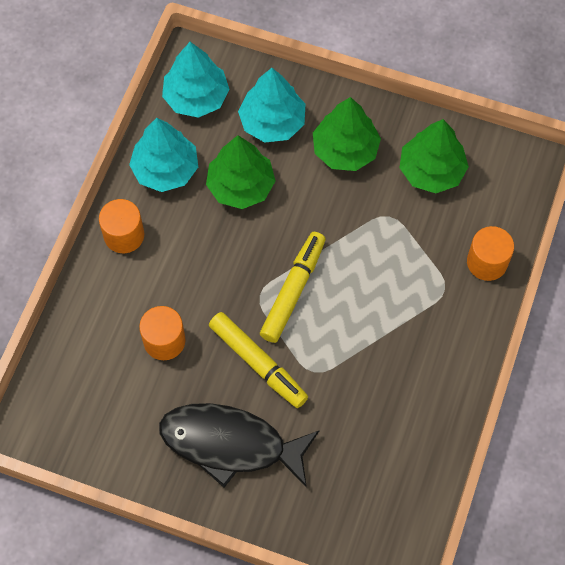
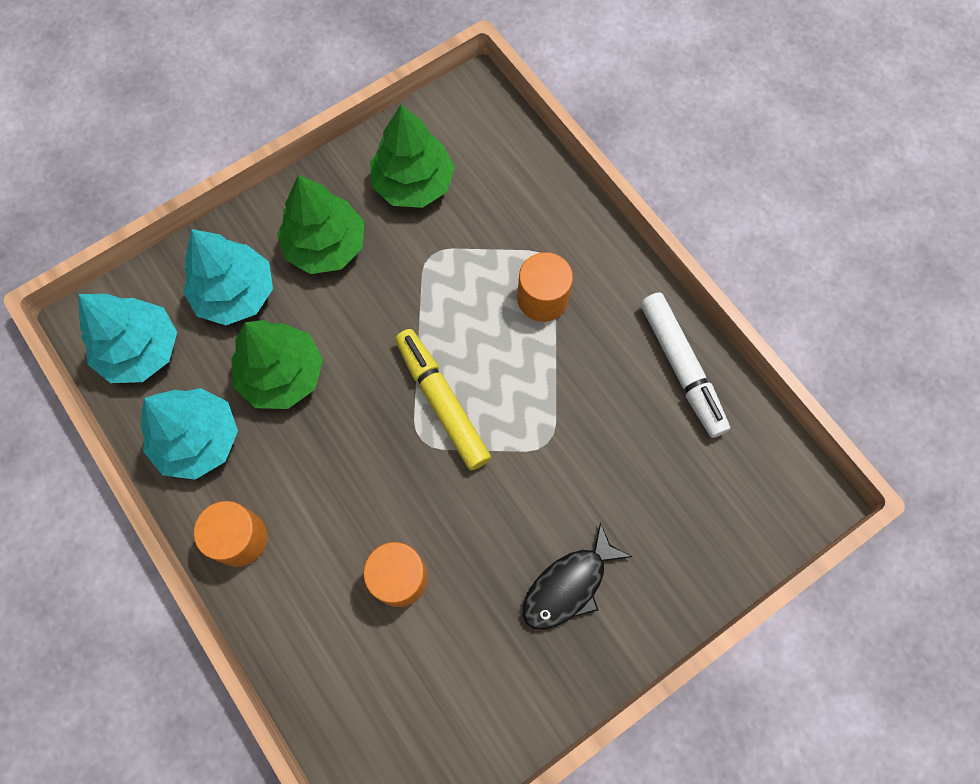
camera: 55 degrees left, 5 degrees up
(230, 444) = (568, 585): black fish -> black fish, size x0.60
(258, 363) = (497, 494): yellow marker -> none
(431, 424) = (681, 368): none -> white marker
(487, 262) = (548, 201): orange cylinder -> orange cylinder (542, 298)

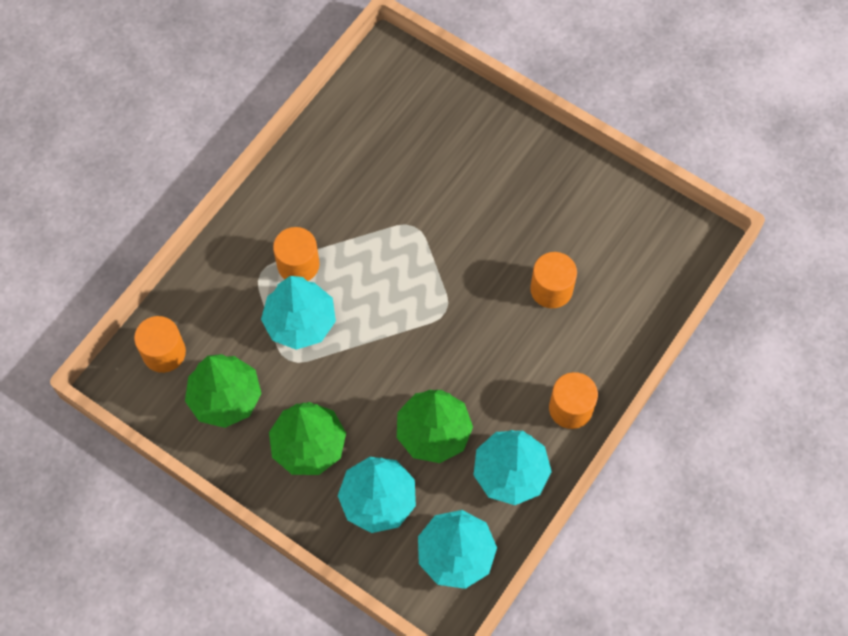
camera: 110 degrees left, 5 degrees down
(442, 402) = (410, 307): yellow marker -> none
(470, 279) = (300, 322): none -> turquoise tree
(488, 141) = (164, 352): none -> orange cylinder
(568, 585) = (510, 182): black fish -> none
(681, 368) = (321, 155): white marker -> none

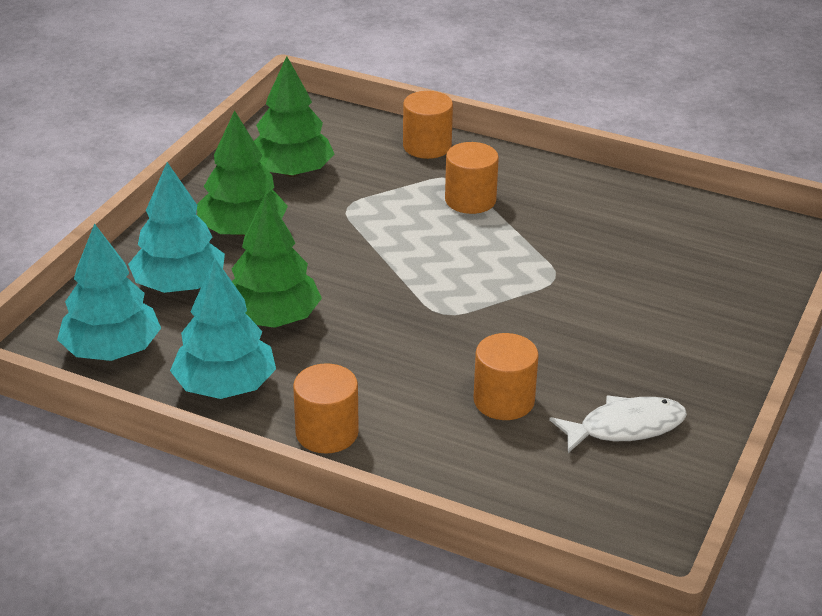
camera: 80 degrees right, 30 degrees down
(164, 352) = (337, 130): orange cylinder -> orange cylinder (427, 146)
(300, 322) = (396, 209): turquoise tree -> none
(588, 221) = (625, 427): none -> white fish

